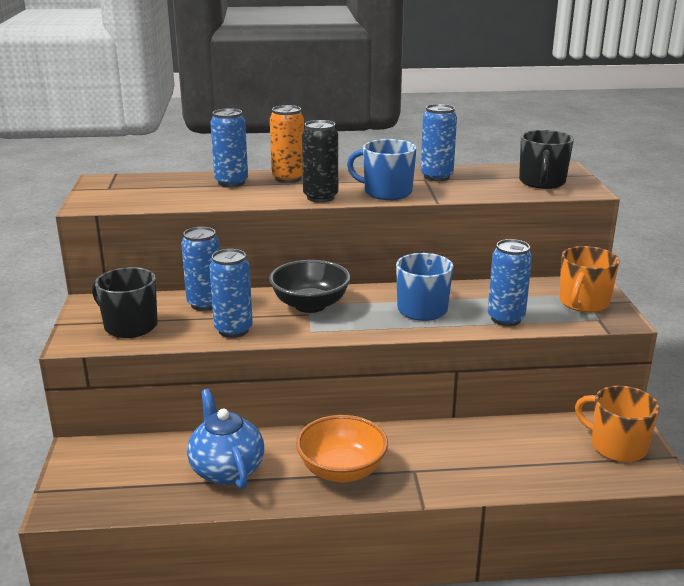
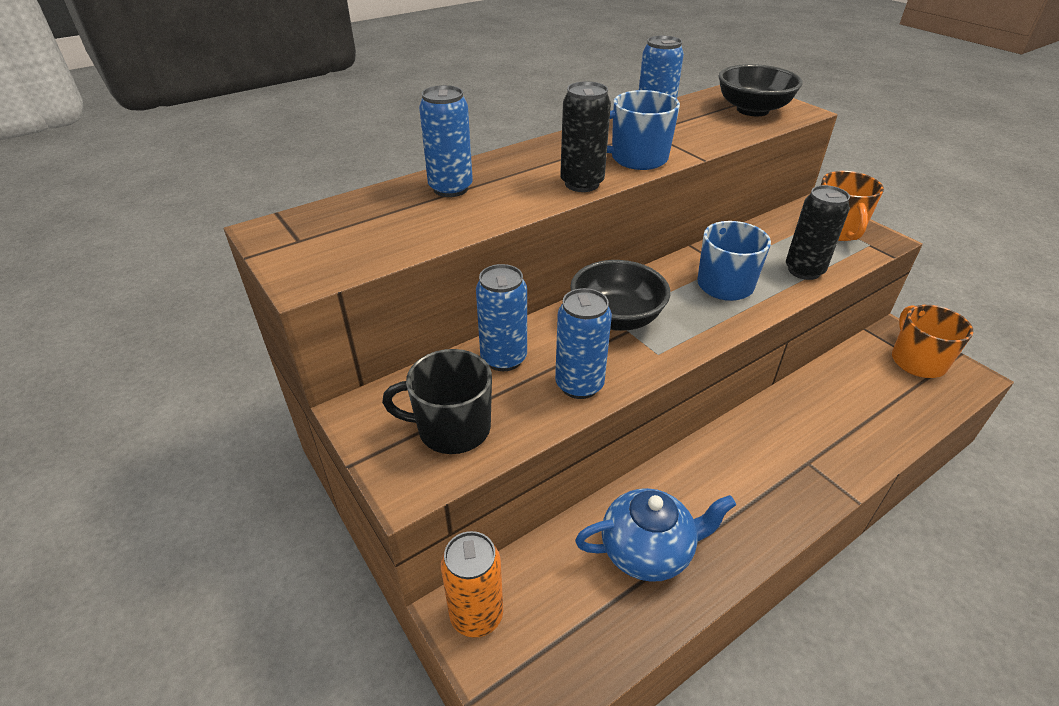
camera: 30 degrees left, 15 degrees up
(226, 469) = (647, 551): blue teapot -> blue teapot turned 135 degrees clockwise
(288, 178) = (508, 165): orange can -> orange can (476, 615)
(342, 470) = (751, 494): orange bowl -> none
(505, 319) = (804, 270): blue can -> black can
(542, 182) = (752, 110): black mug -> black bowl
(617, 446) = (917, 361): orange mug -> orange mug turned 75 degrees clockwise

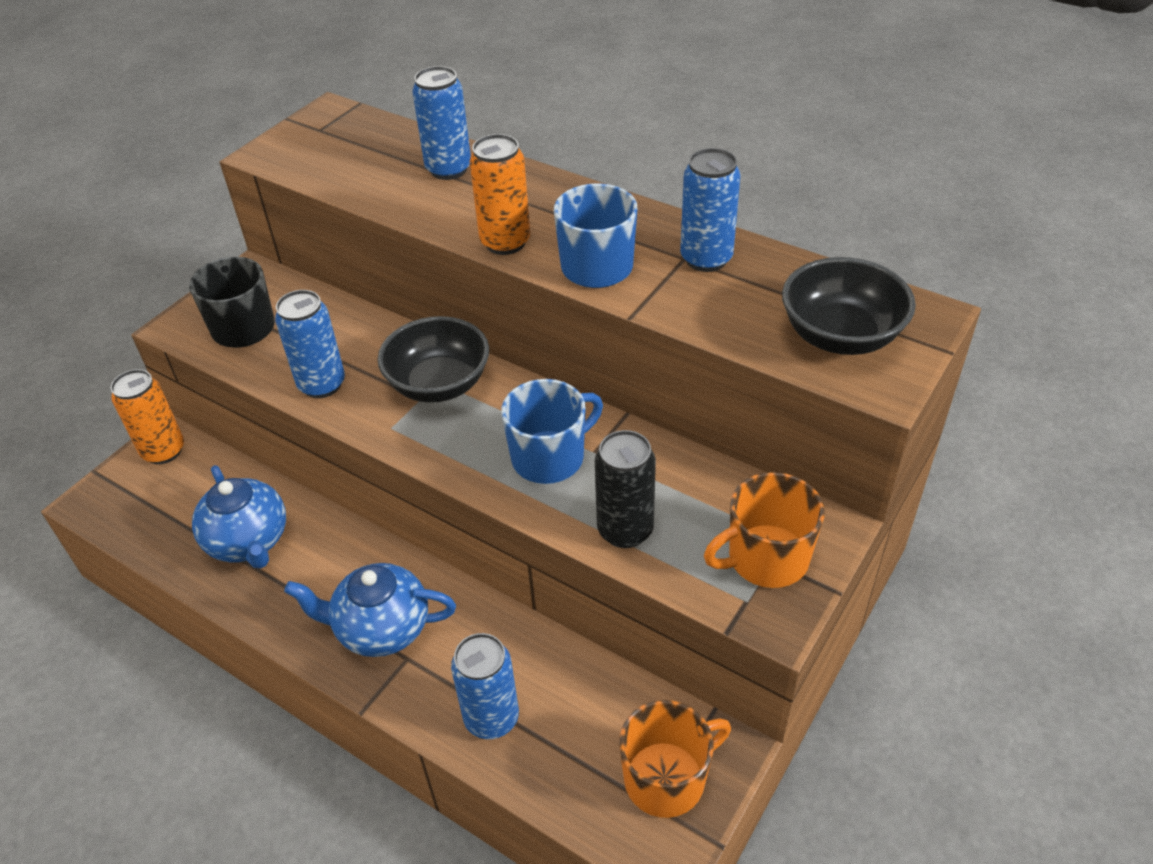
camera: 70 degrees right, 5 degrees up
(504, 358) = (343, 328): blue can -> blue can (491, 718)
(582, 184) = (505, 242): black can -> orange can
(775, 472) = (381, 628): none -> blue teapot

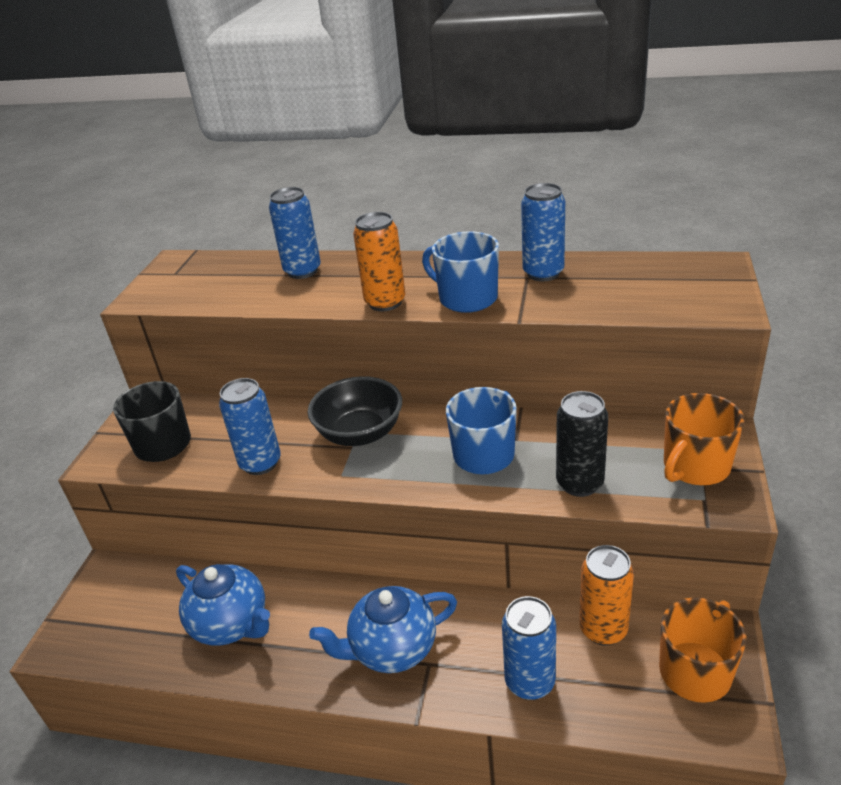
camera: 20 degrees left, 10 degrees down
(164, 451) = (108, 580): orange can -> orange can (603, 629)
(840, 336) = (676, 290): black bowl -> none

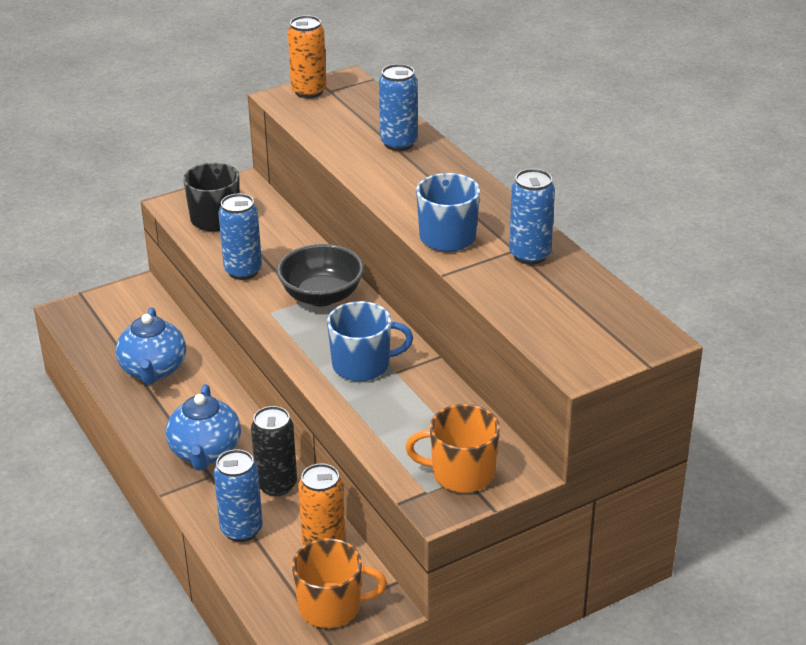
camera: 45 degrees right, 0 degrees up
(385, 302) = (398, 203): orange can -> orange can (309, 91)
(392, 649) = (205, 453): blue teapot -> blue teapot turned 120 degrees counterclockwise
(579, 483) = (379, 424): black can -> black can (276, 485)

